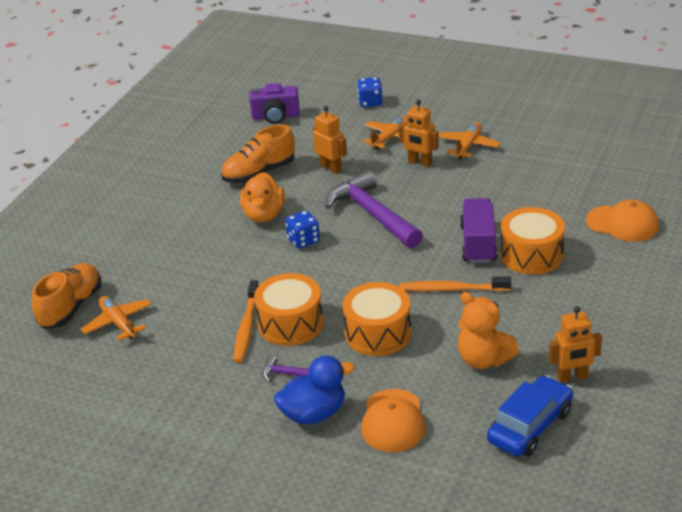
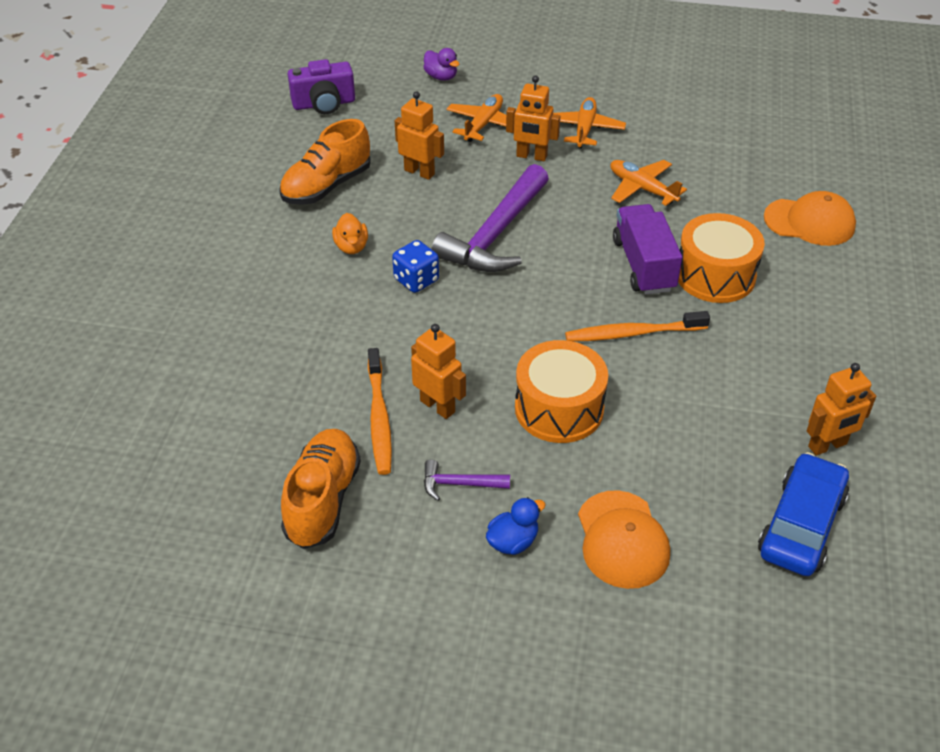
camera: 15 degrees left, 10 degrees up
(71, 307) = (120, 413): orange shoe -> orange shoe (323, 500)
(118, 323) = (196, 430): orange plane -> orange plane (642, 189)
(264, 215) = (351, 247): orange duck -> orange duck, size x0.59
(290, 324) = (438, 406): orange drum -> orange robot
(314, 414) = (513, 541): blue duck -> blue duck, size x0.59
(370, 102) = (441, 77): blue dice -> purple duck
(373, 214) = (495, 234): purple hammer -> purple hammer turned 105 degrees counterclockwise
(483, 359) = (708, 432): orange teddy bear -> none

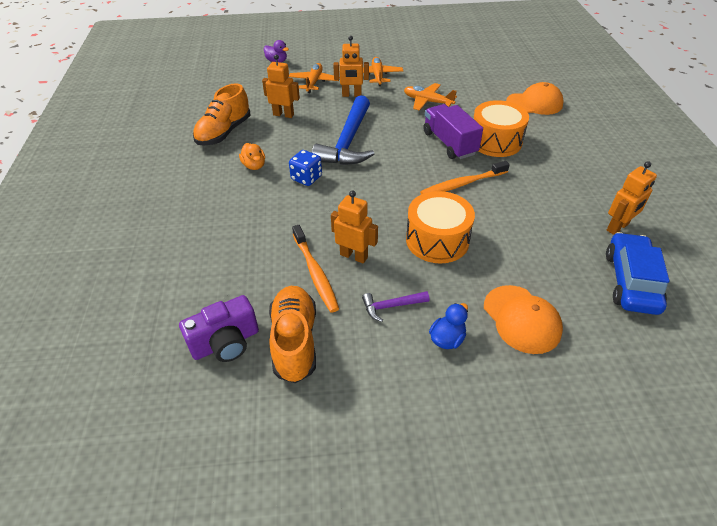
camera: 15 degrees left, 0 degrees up
(324, 104) = (206, 86): purple camera -> purple camera (226, 343)
(495, 234) = (348, 142): purple hammer -> blue hammer

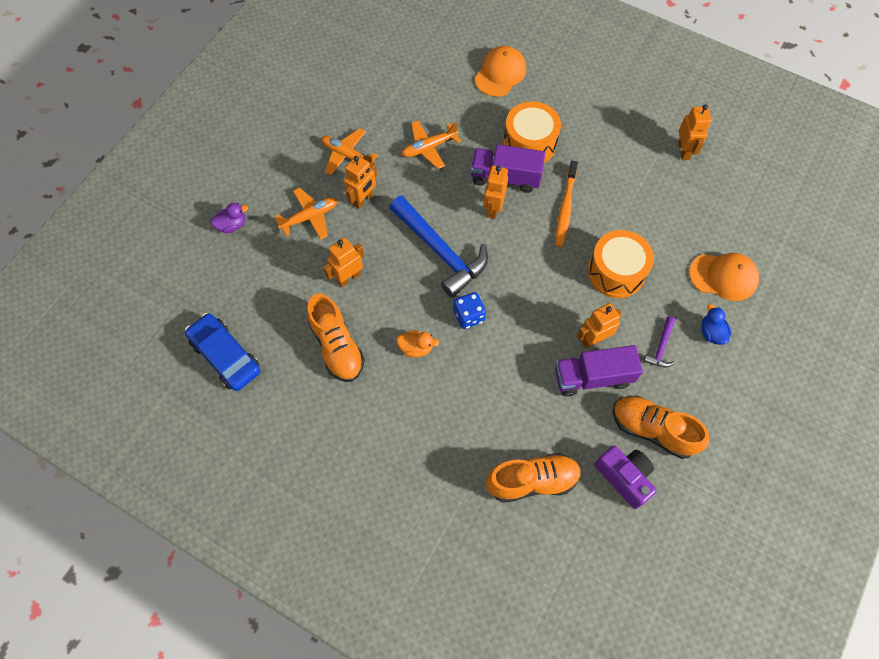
camera: 55 degrees left, 20 degrees up
(180, 279) = (532, 481): none -> orange shoe
(226, 343) = (624, 477): purple camera -> purple camera turned 45 degrees counterclockwise
(314, 82) = (310, 217): orange plane -> orange plane turned 105 degrees clockwise
(315, 272) = (592, 377): orange toothbrush -> purple truck
(414, 149) = (493, 208): none -> orange robot
(631, 281) = (734, 188): blue car -> blue car (226, 356)

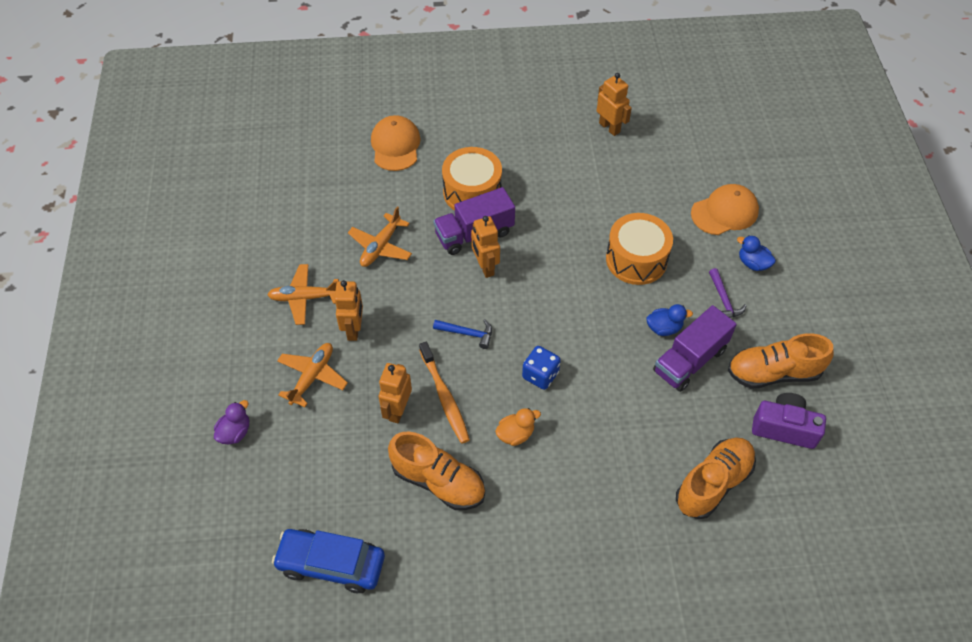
camera: 35 degrees left, 10 degrees down
(440, 251) = (467, 333): blue hammer -> blue hammer, size x0.44
(565, 208) = (549, 230): orange toothbrush -> orange toothbrush (444, 397)
(593, 339) = (664, 328): orange robot -> blue duck

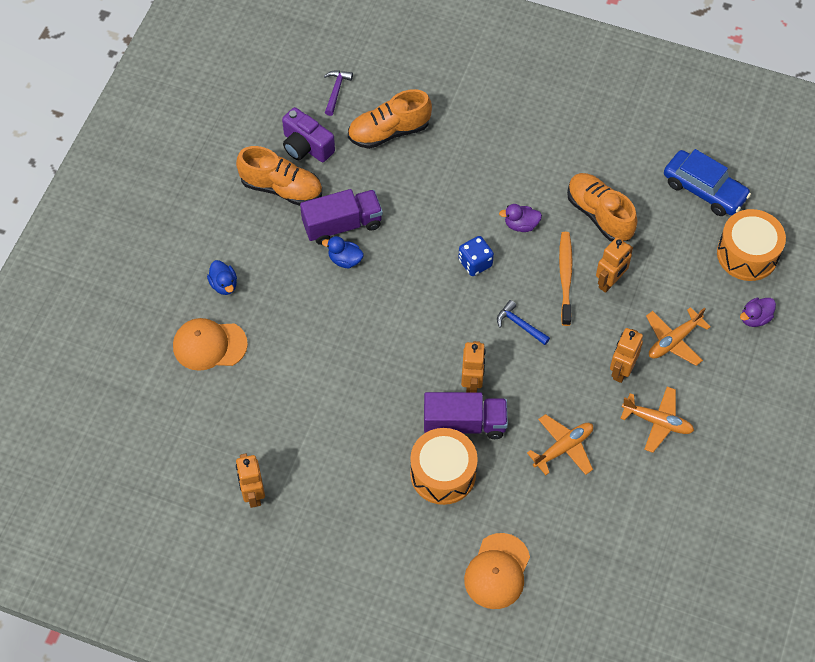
camera: 155 degrees left, 5 degrees up
(515, 434) = (521, 225): orange duck -> purple duck
(636, 259) = (326, 332): orange drum -> orange drum (747, 254)
(723, 300) = (276, 263): purple hammer -> purple hammer (336, 91)

